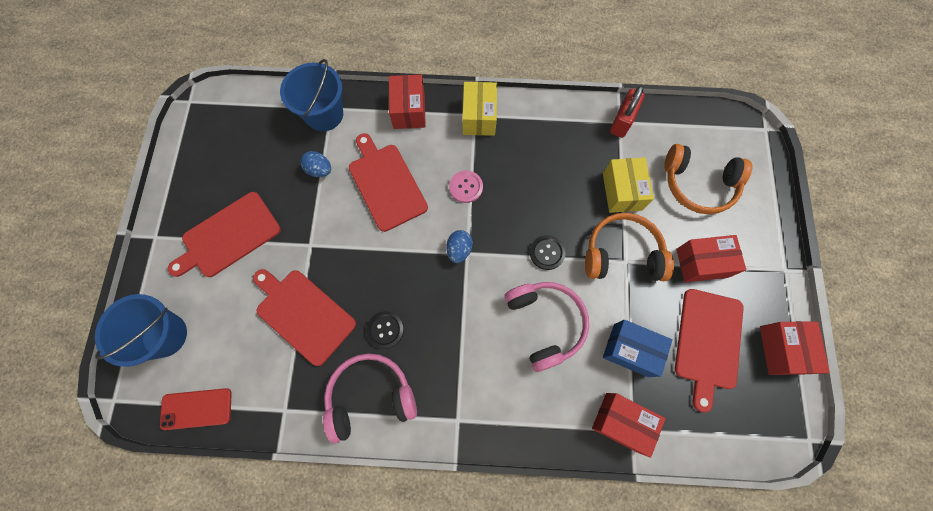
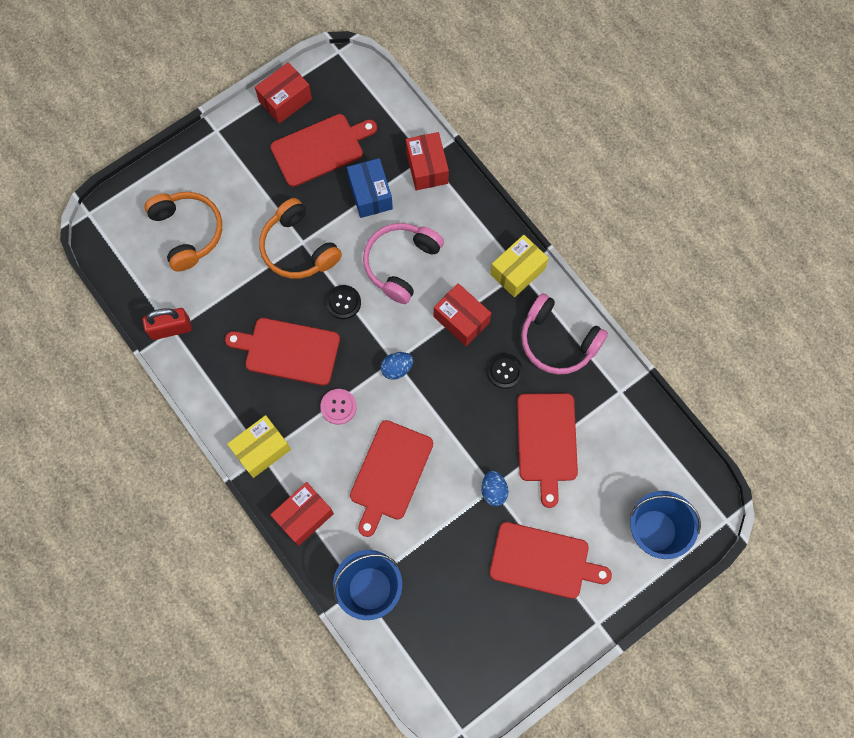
camera: 130 degrees left, 0 degrees up
(196, 408) = (675, 454): red phone -> none
(319, 170) = (424, 541): blue egg -> blue egg (493, 491)
(539, 185) = (288, 351): none -> red cutting board
(622, 191) = (241, 284): yellow box -> yellow box (517, 271)
(702, 263) = (258, 189): red box -> red box (461, 319)

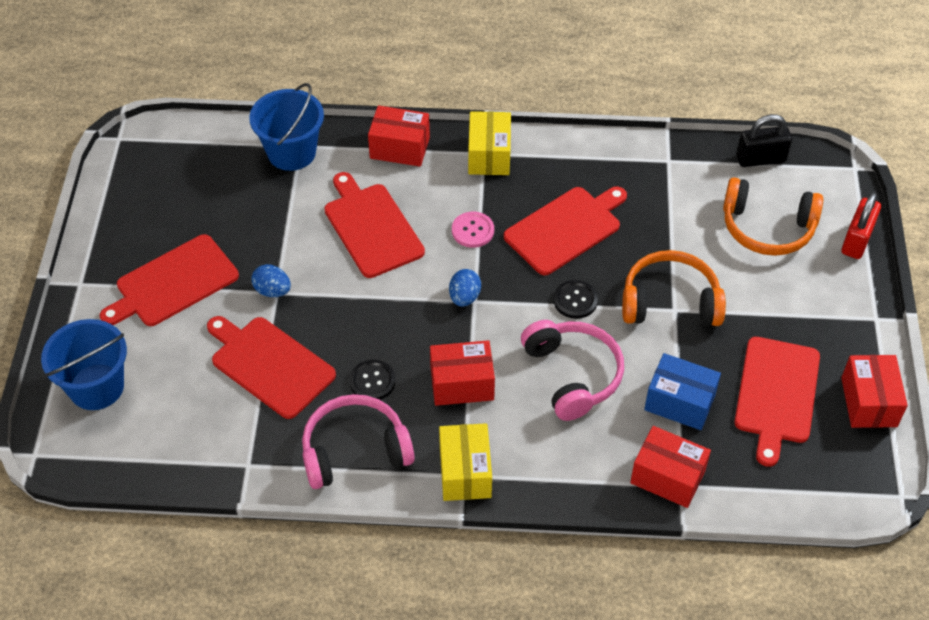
camera: 130 degrees right, 20 degrees down
(125, 274) = (760, 159): none -> black padlock
(170, 329) = (671, 160): red padlock -> red padlock (857, 240)
(304, 516) = (399, 148): red box -> red box turned 75 degrees counterclockwise

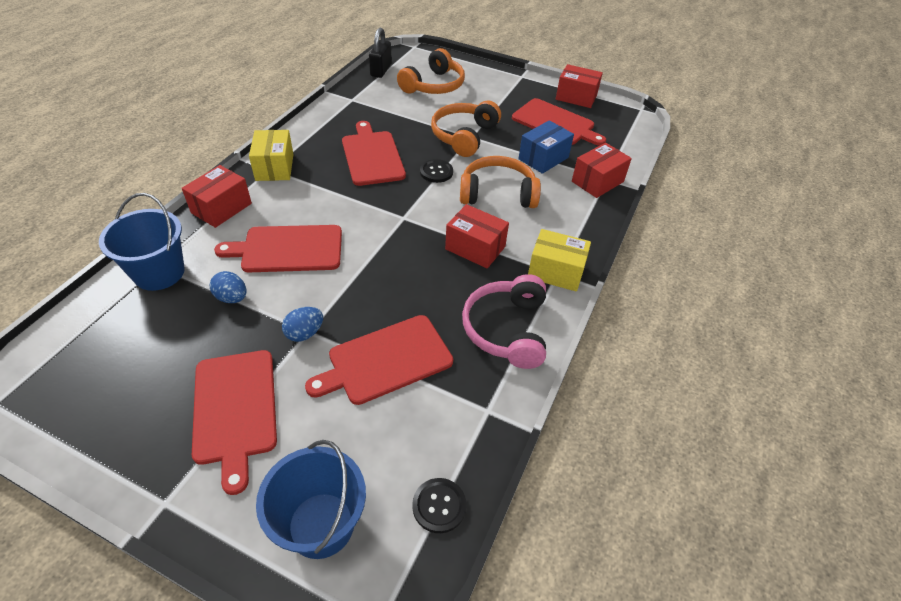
camera: 70 degrees left, 5 degrees down
(372, 381) = (444, 297): black button -> black button (439, 506)
(462, 384) = (475, 248): red box -> red box turned 75 degrees counterclockwise
(464, 297) = (396, 221): blue egg -> blue egg (232, 298)
(473, 230) = (338, 197): pink button -> none
(489, 155) = (274, 167): yellow box -> yellow box turned 60 degrees clockwise
(572, 375) = (497, 193): pink headphones -> orange headphones
(857, 240) = (465, 63): red padlock -> none

